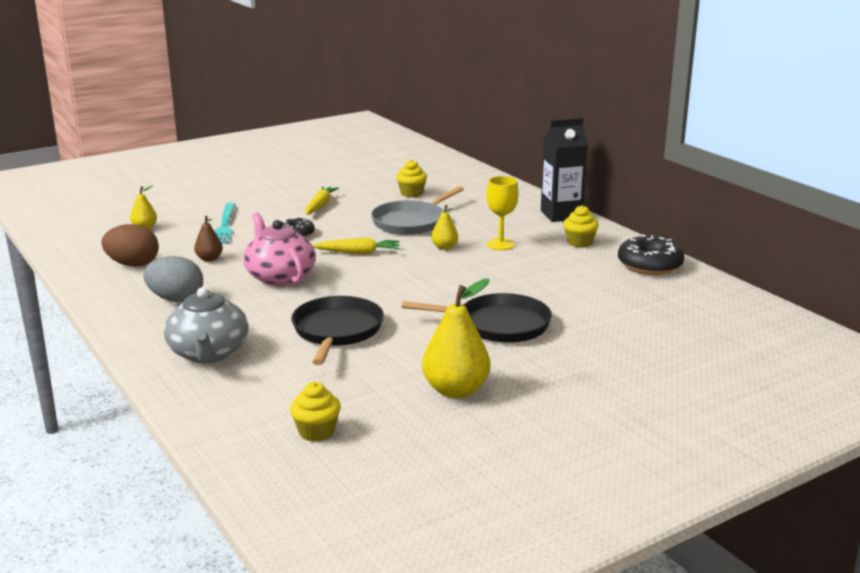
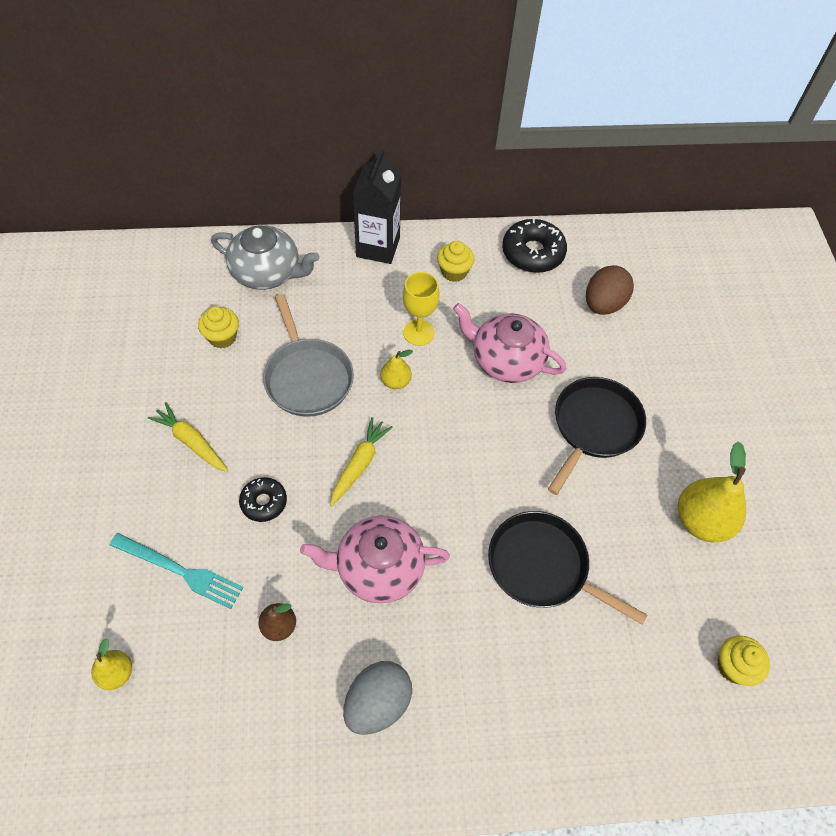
camera: 65 degrees left, 35 degrees up
(133, 264) = (239, 725): brown egg -> brown egg (603, 304)
(208, 353) = (535, 711): grey teapot -> grey teapot (267, 272)
(519, 278) = (506, 360): none -> pink teapot

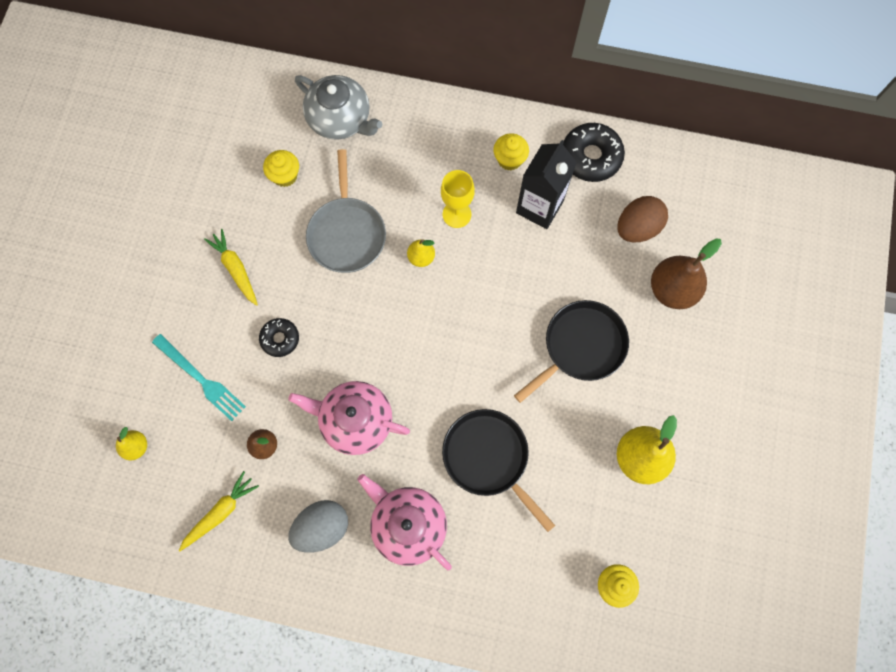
camera: 20 degrees right, 15 degrees up
(359, 464) = (367, 326): yellow carrot -> yellow carrot (220, 512)
(378, 247) = (448, 116): black carton -> black carton (539, 207)
(506, 360) = (525, 261): pink teapot -> pink teapot (408, 525)
(661, 351) = (672, 290): none -> brown pear

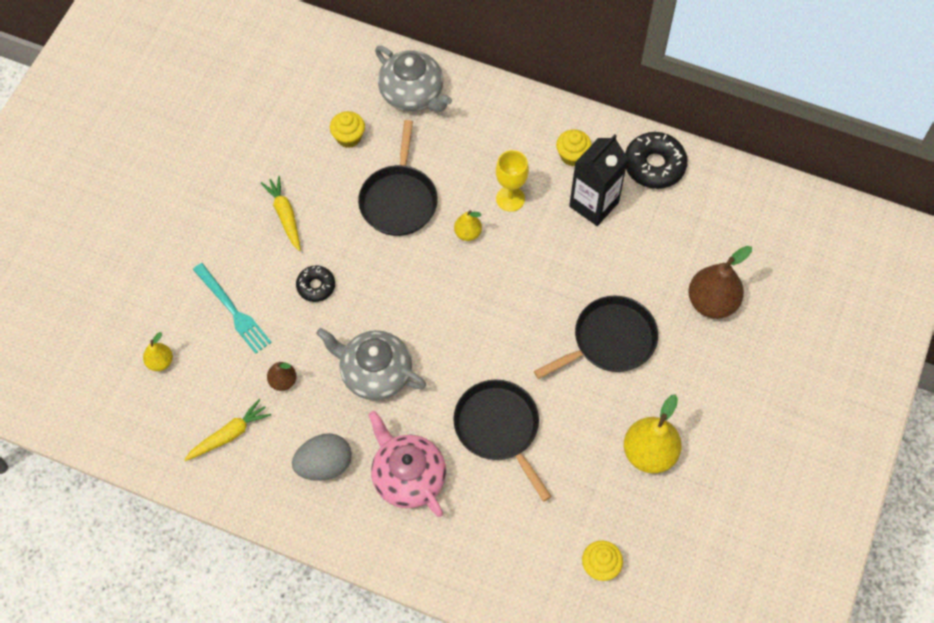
camera: 10 degrees right, 10 degrees down
(347, 234) = (399, 200): grey pan -> black pan
(355, 420) = (375, 373): pink teapot -> grey teapot
(637, 228) = (688, 239): brown egg -> none

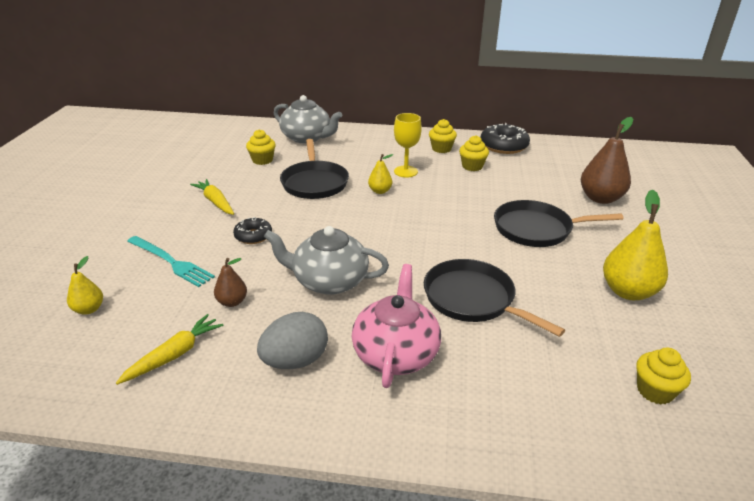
camera: 15 degrees left, 30 degrees down
(408, 476) = (396, 353): pink teapot -> pink teapot turned 60 degrees clockwise
(594, 204) = (472, 166): black carton -> yellow cupcake
(610, 340) = (536, 229): black pan -> black pan turned 135 degrees counterclockwise

